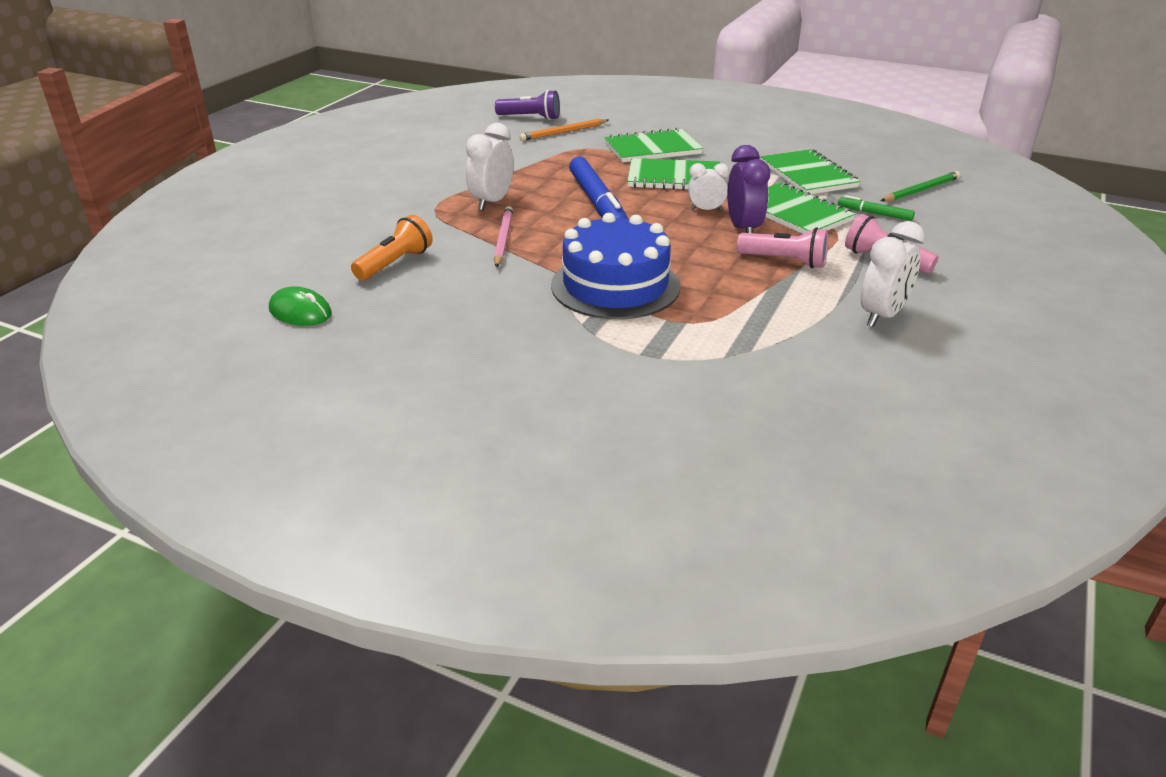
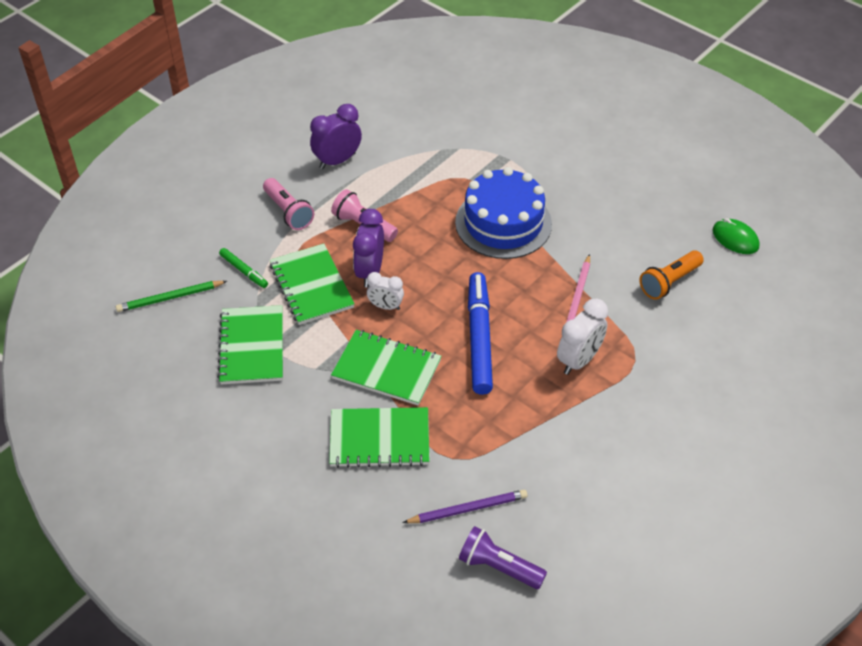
camera: 165 degrees left, 15 degrees up
(563, 132) = (468, 509): orange pencil -> purple pencil
(882, 316) = (337, 161): white clock -> purple clock

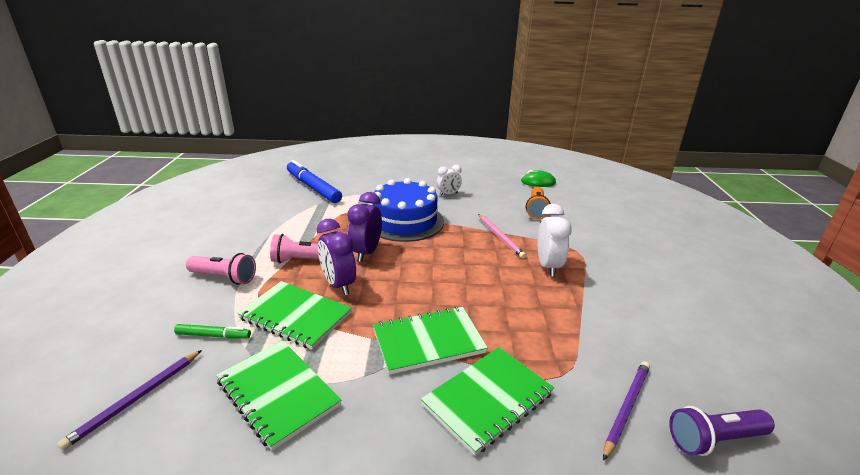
camera: 40 degrees left, 20 degrees down
(170, 298) = (136, 399): green pencil -> purple pencil
(337, 161) = (241, 234): purple clock -> purple clock (366, 252)
(385, 306) = (377, 300): white clock -> white clock (448, 194)
(479, 338) = (471, 285): blue marker -> blue marker (313, 187)

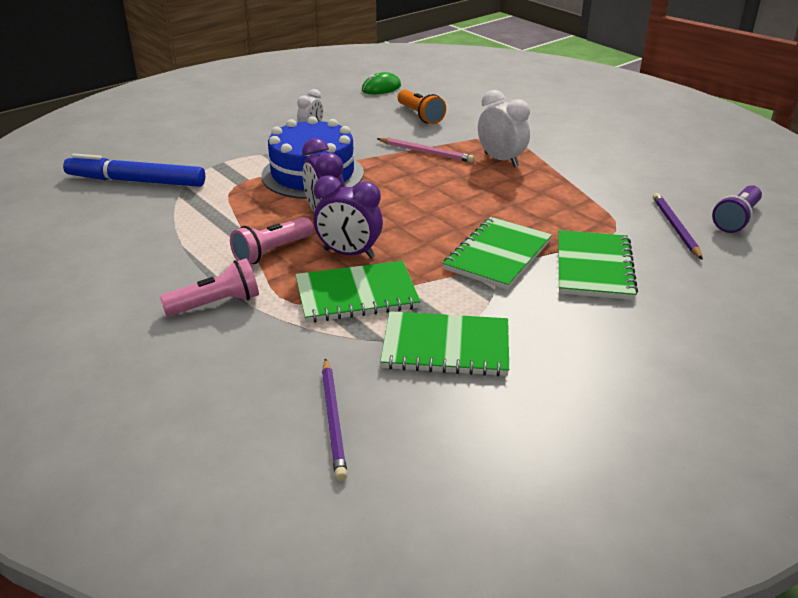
camera: 40 degrees left, 5 degrees up
(213, 335) = (308, 347): green marker -> none

